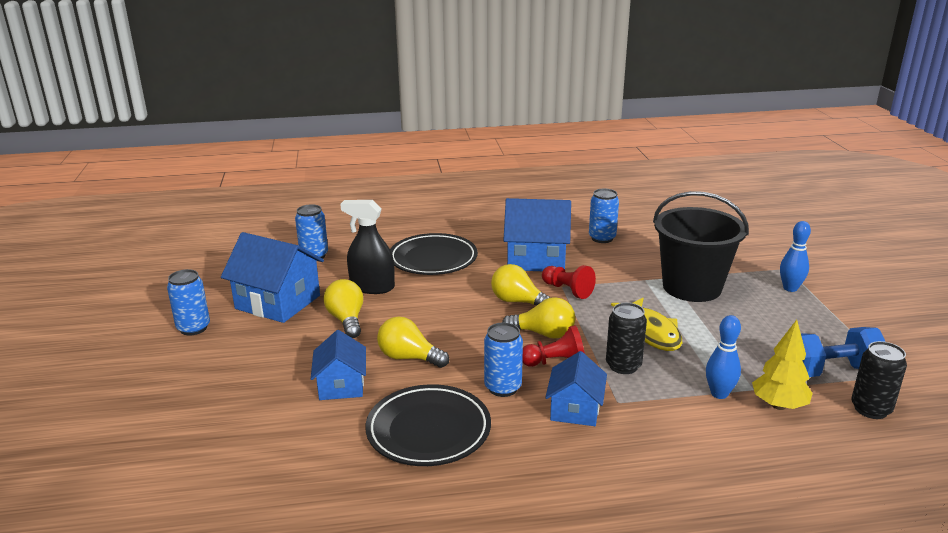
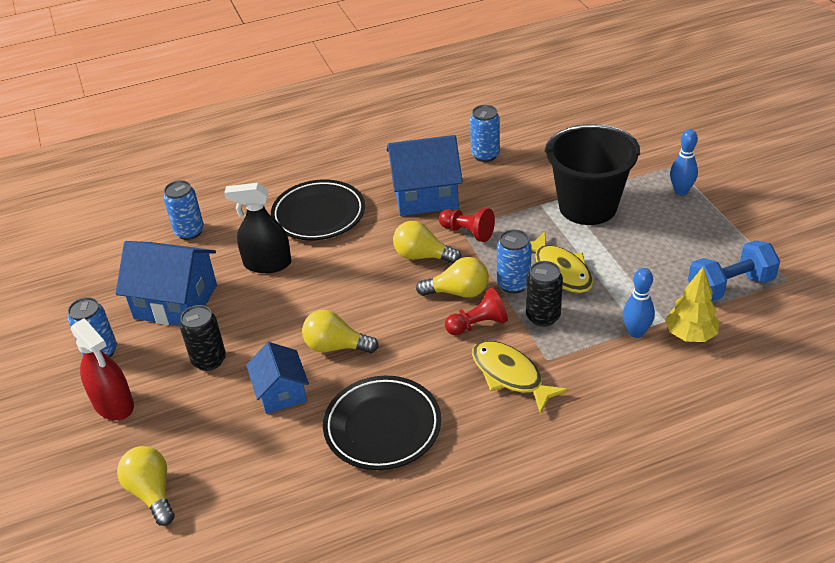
camera: 10 degrees left, 15 degrees up
(183, 369) = (113, 404): none -> red spray bottle
(347, 320) = (257, 312): yellow light bulb -> yellow light bulb (152, 492)
(503, 388) = (437, 364): blue can -> blue can (513, 284)
(575, 409) = (510, 375): blue house -> yellow fish
(870, 409) = (769, 323): black can -> black can (209, 360)

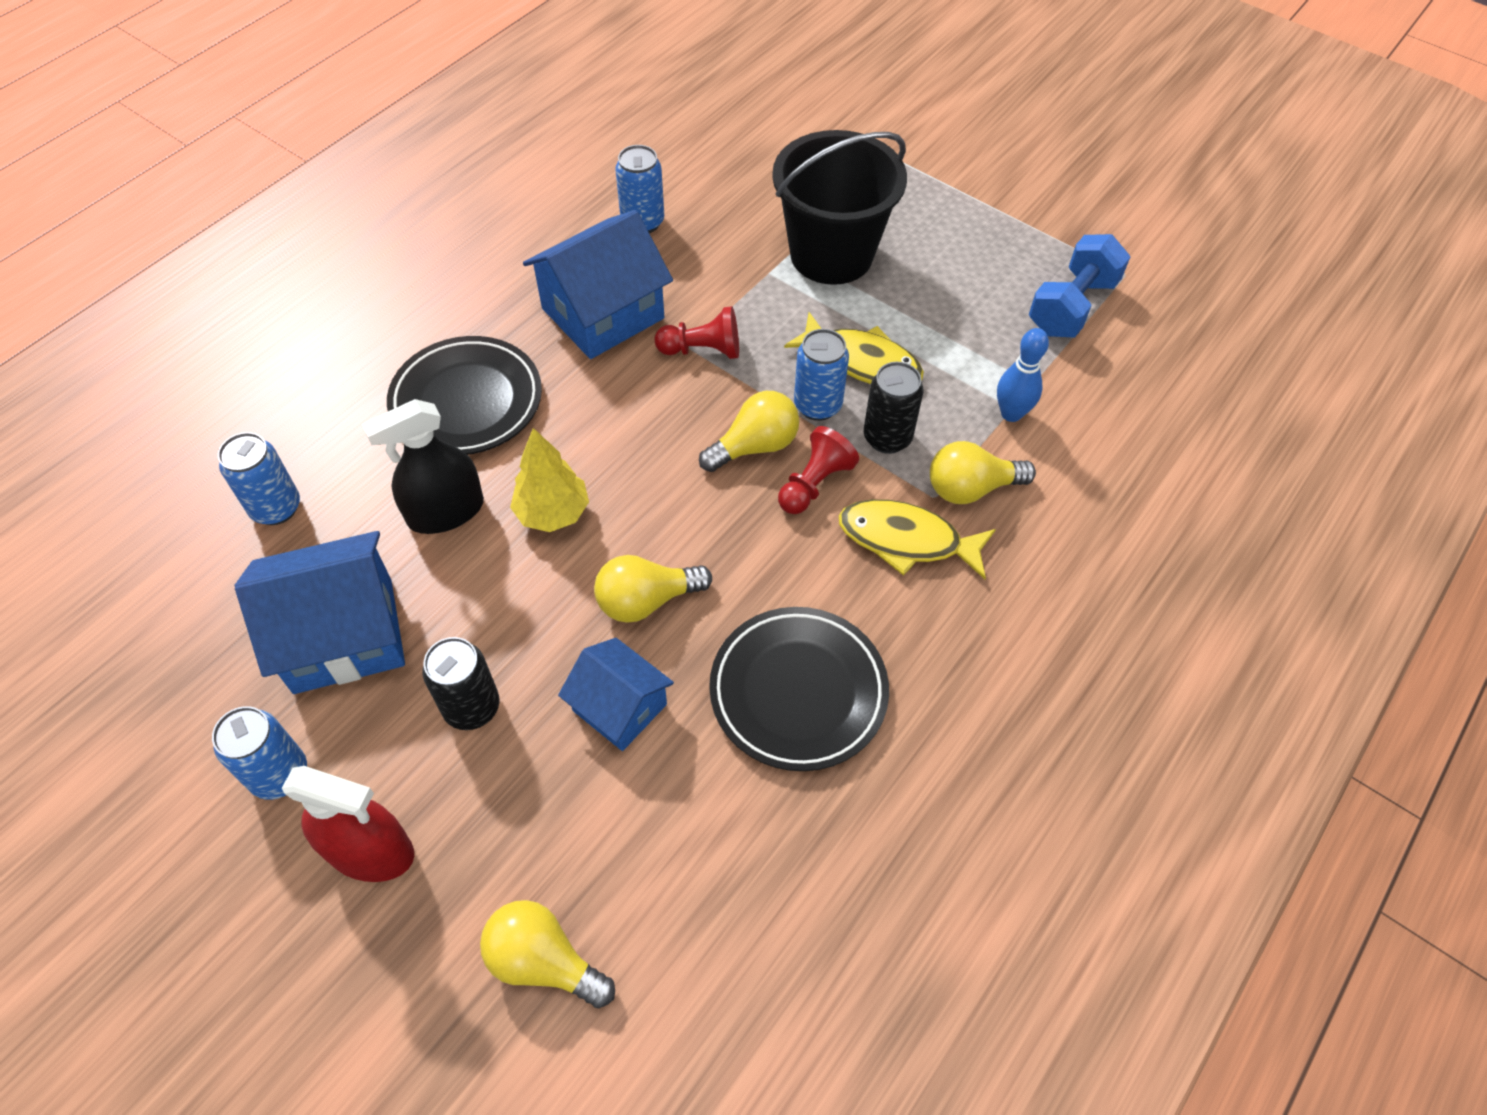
camera: 35 degrees left, 15 degrees up
(422, 256) = (667, 410): yellow light bulb -> yellow light bulb (970, 488)
(681, 191) = (928, 193): blue bowling pin -> none
(690, 335) = (1073, 391): yellow tree -> yellow tree (553, 513)

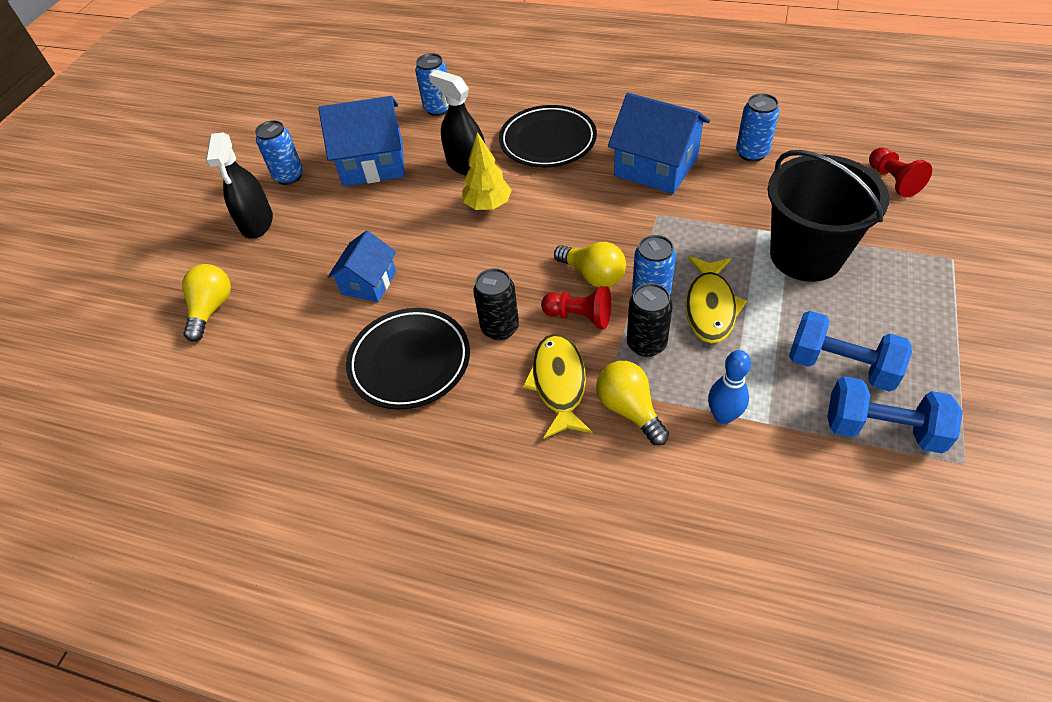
camera: 75 degrees right, 5 degrees down
(344, 635) = (373, 163): blue house -> blue house turned 60 degrees counterclockwise
(370, 851) = (257, 223): red spray bottle -> black spray bottle
(472, 707) = (348, 225): black can -> black can (500, 328)
(646, 600) = (446, 267): yellow light bulb -> none
(702, 350) = (659, 222): red pawn -> red pawn (893, 181)
(988, 299) = (841, 366): none -> blue dumbbell

